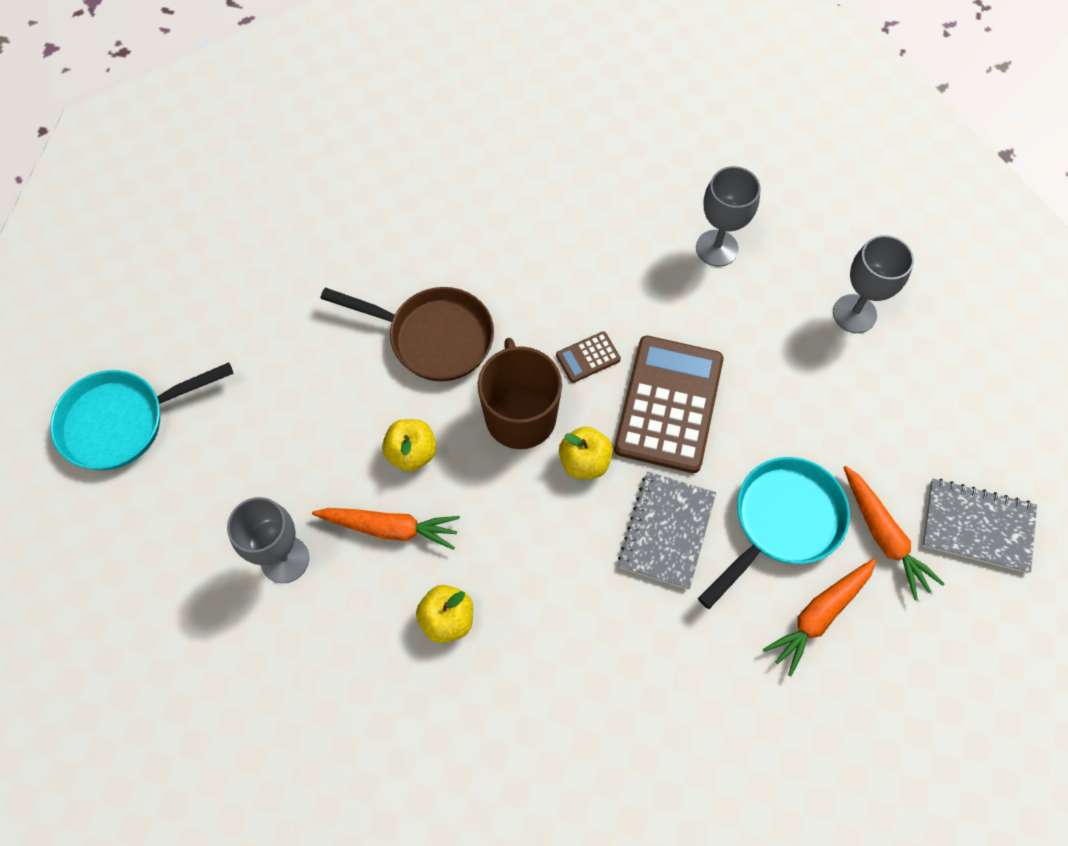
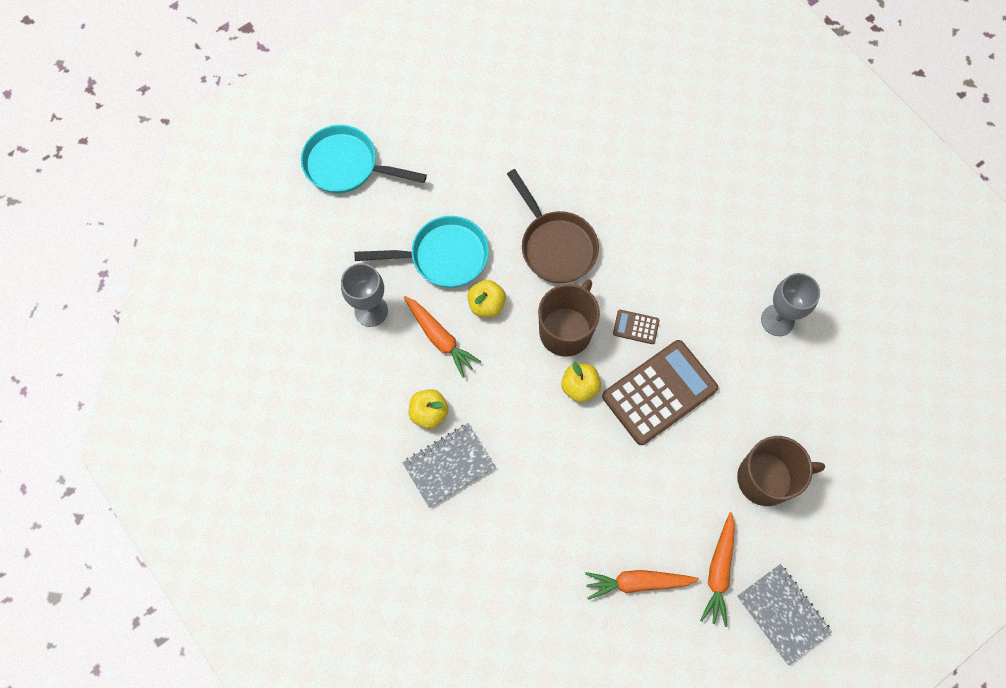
camera: 40 degrees right, 5 degrees up
(666, 531) = (592, 463): grey notebook -> grey notebook (449, 465)
(781, 522) = (664, 514): turquoise pan -> turquoise pan (443, 256)
(843, 407) = (766, 478): none -> brown mug
(854, 314) = (829, 428): grey goblet -> none

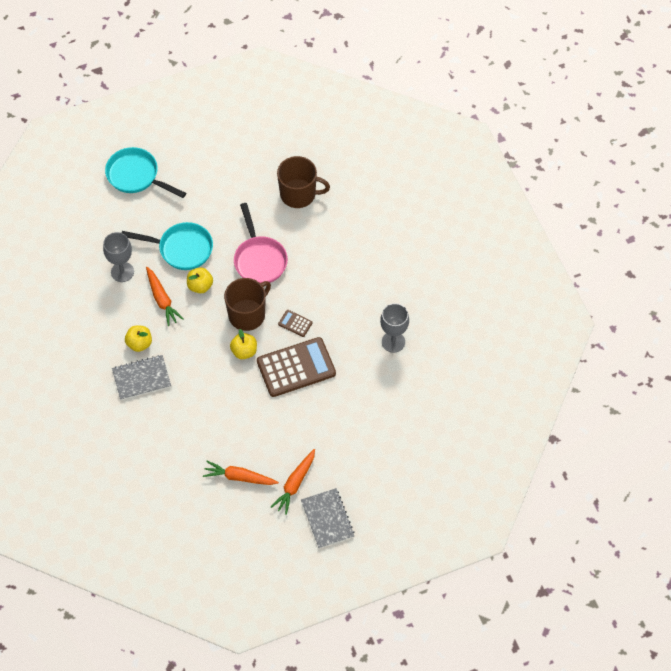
camera: 15 degrees right, 10 degrees down
(555, 245) = (259, 259): brown pan -> pink pan
(766, 478) = (347, 437): brown mug -> brown mug (299, 194)

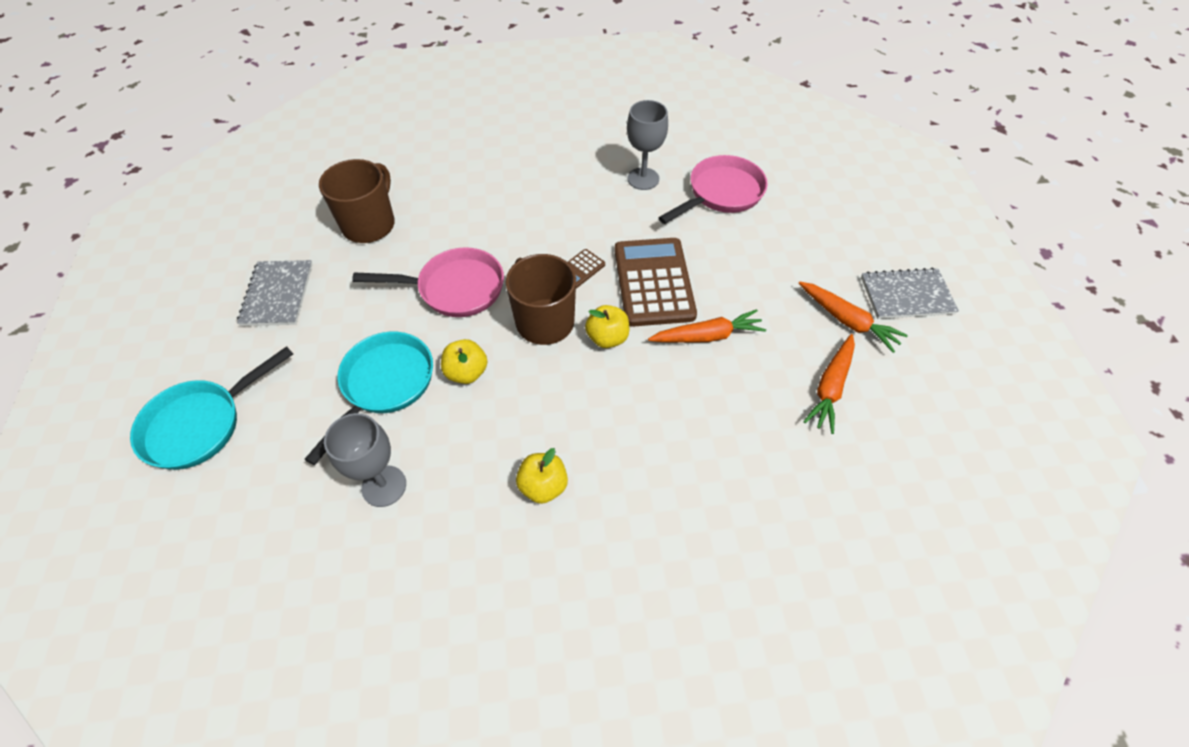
camera: 75 degrees left, 5 degrees down
(141, 378) = (615, 496): grey notebook -> grey notebook (277, 294)
(162, 299) = (469, 432): orange carrot -> orange carrot (707, 336)
(393, 394) = (721, 194): none -> pink pan

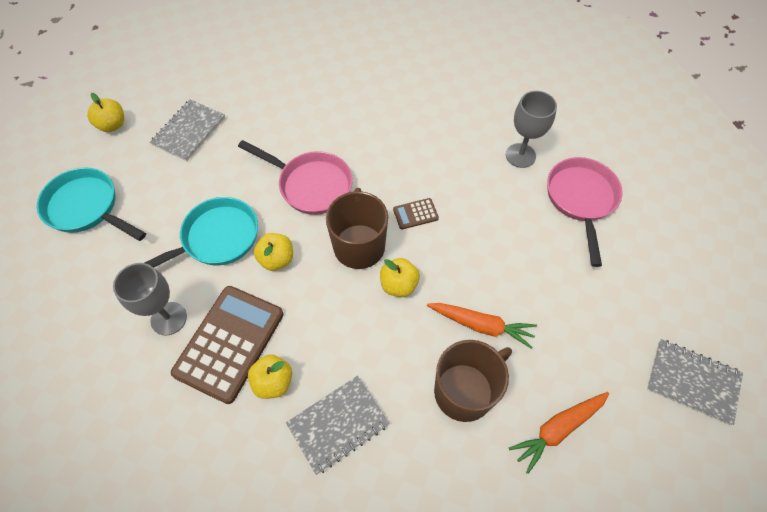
camera: 30 degrees right, 5 degrees up
(174, 326) = (112, 125): none -> yellow apple
(201, 424) = (87, 208): turquoise pan -> turquoise pan turned 45 degrees clockwise
(369, 224) = (283, 102): brown mug -> brown mug (465, 391)
(635, 489) = (338, 424): none -> grey notebook
(653, 282) = (468, 254): brown calculator -> brown calculator (229, 343)
(721, 194) = (581, 200): pink pan -> pink pan turned 75 degrees counterclockwise
(847, 321) = (617, 376): orange carrot -> none

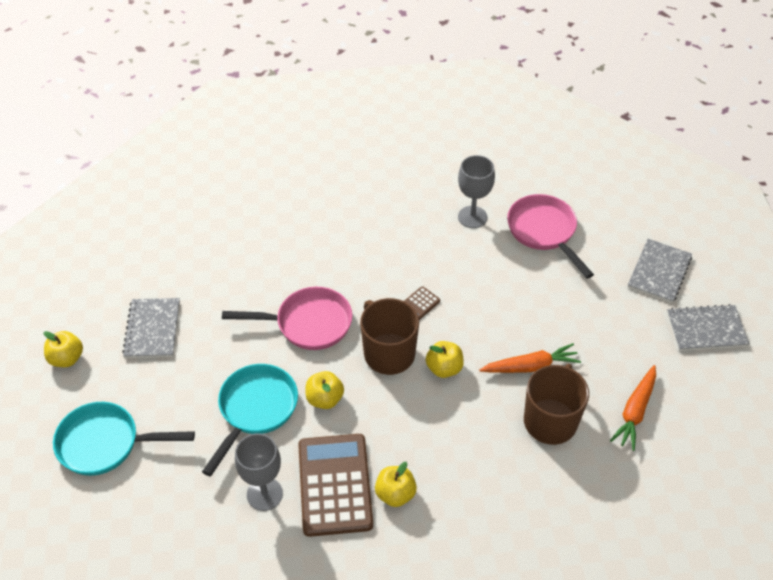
camera: 30 degrees left, 10 degrees down
(338, 424) = (471, 496): grey notebook -> grey notebook (659, 272)

